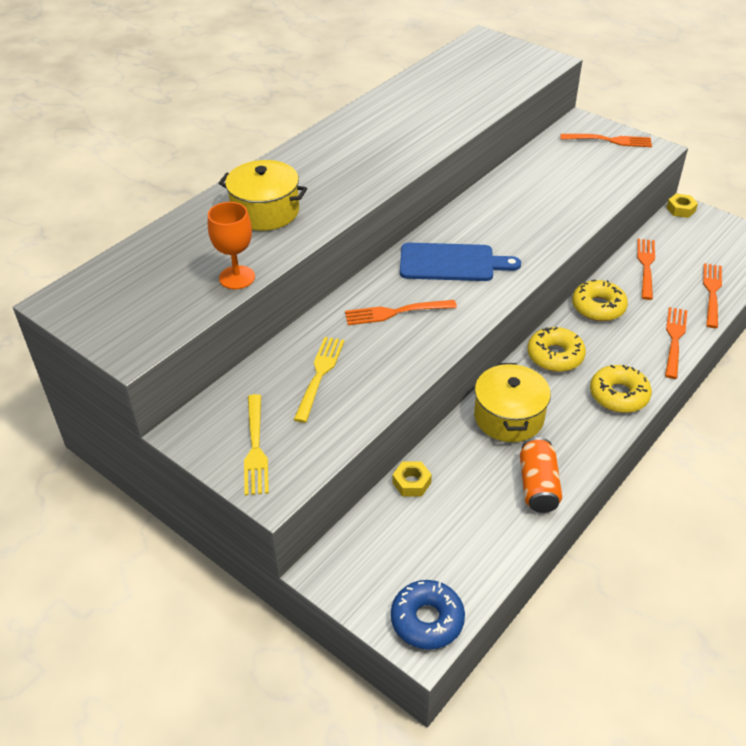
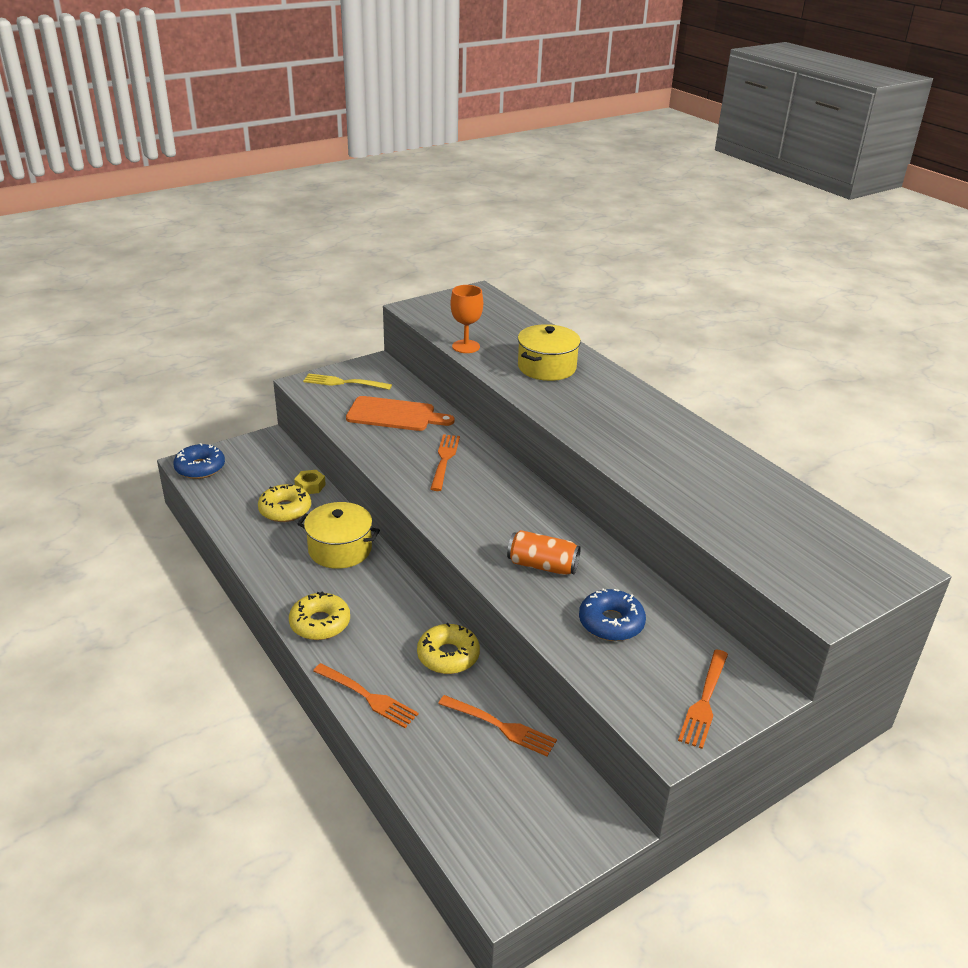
camera: 105 degrees right, 10 degrees down
(319, 375) = (395, 415): yellow fork -> orange cutting board
(451, 263) = (497, 503): blue cutting board -> none
(538, 486) = (261, 543): orange can -> orange can (542, 565)
(555, 356) = (395, 600): yellow donut -> yellow donut (285, 510)
(565, 182) = (611, 623): none -> blue donut
(680, 209) = (611, 821): yellow nut -> none
(712, 292) = (425, 768): orange fork -> none

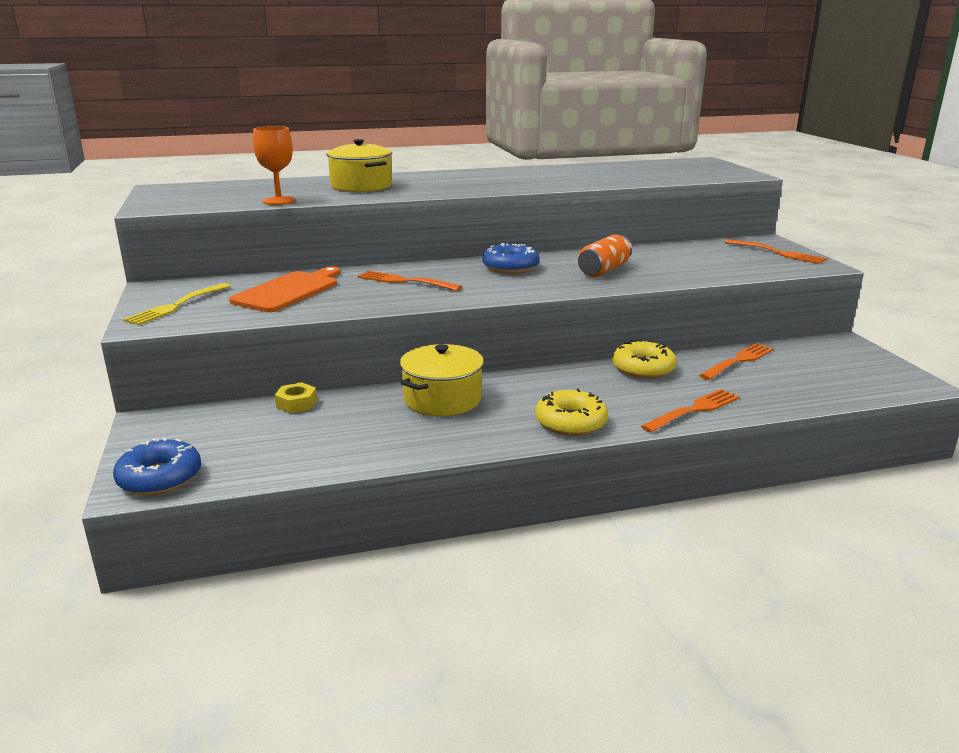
camera: 70 degrees left, 10 degrees down
(285, 510) = (333, 423): yellow donut -> none
(611, 623) = (686, 262): blue donut -> blue donut (510, 268)

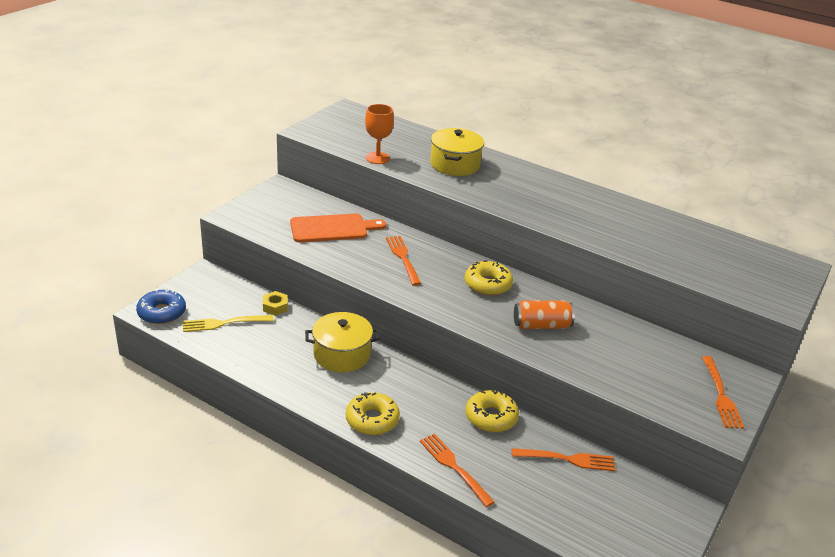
camera: 45 degrees right, 10 degrees up
(176, 306) = (266, 208): yellow fork -> yellow fork (224, 323)
(510, 268) = (487, 284): blue donut -> yellow donut
(694, 410) = (454, 467): orange fork -> orange fork turned 135 degrees counterclockwise

